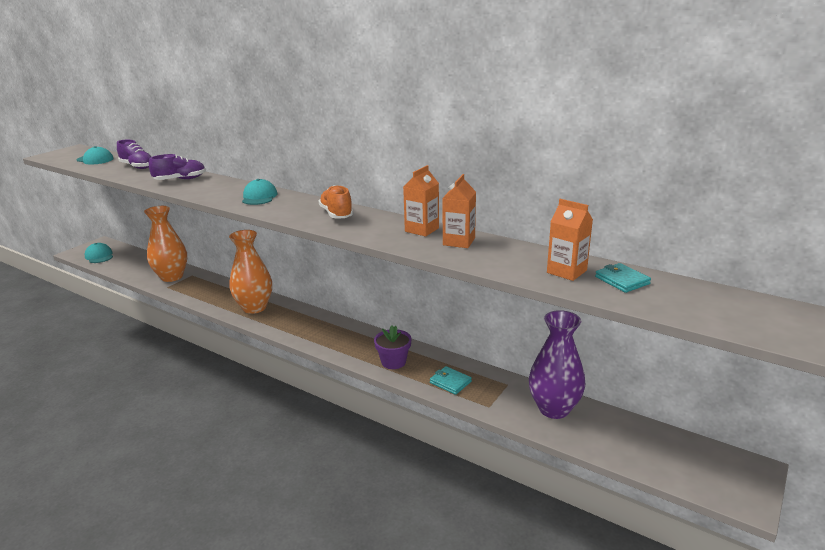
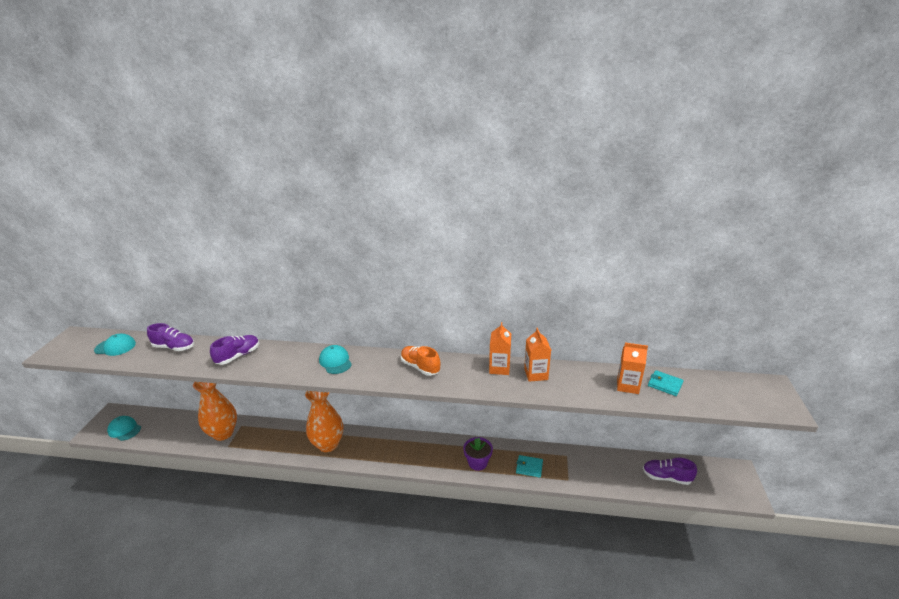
camera: 25 degrees left, 5 degrees up
(554, 409) = (607, 466): purple vase -> none
(629, 443) = (666, 477): none -> purple shoe

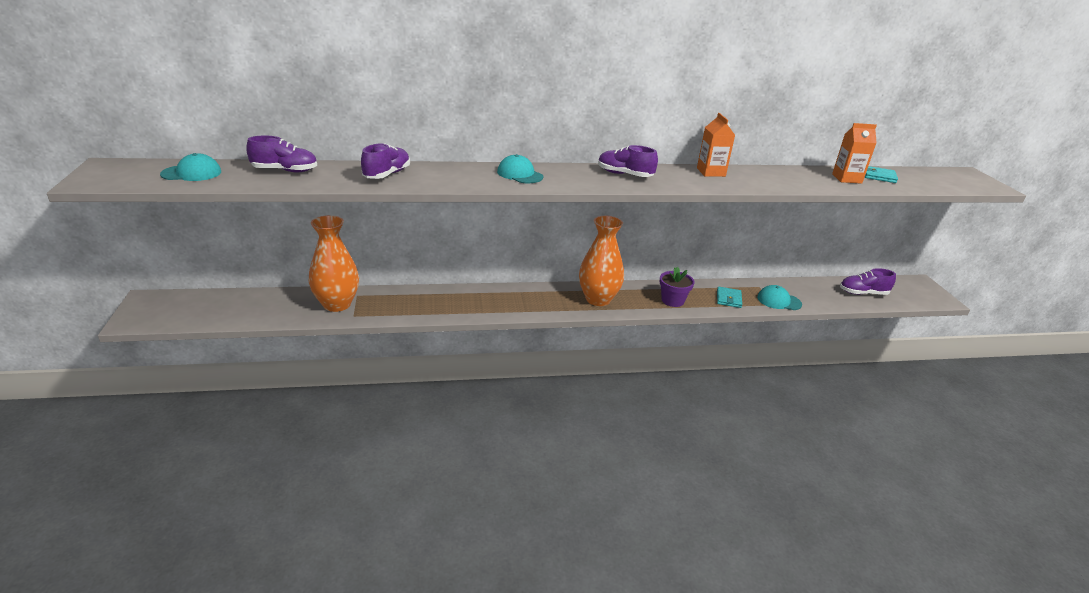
camera: 20 degrees left, 0 degrees up
(124, 429) = (182, 314): turquoise cap -> turquoise cap (779, 301)
(328, 444) = (487, 302): orange vase -> orange vase (598, 299)
(420, 367) = (624, 174): orange shoe -> purple shoe
(529, 467) = (728, 299): turquoise wallet -> turquoise wallet turned 75 degrees counterclockwise
(536, 374) = (752, 175): orange carton -> none

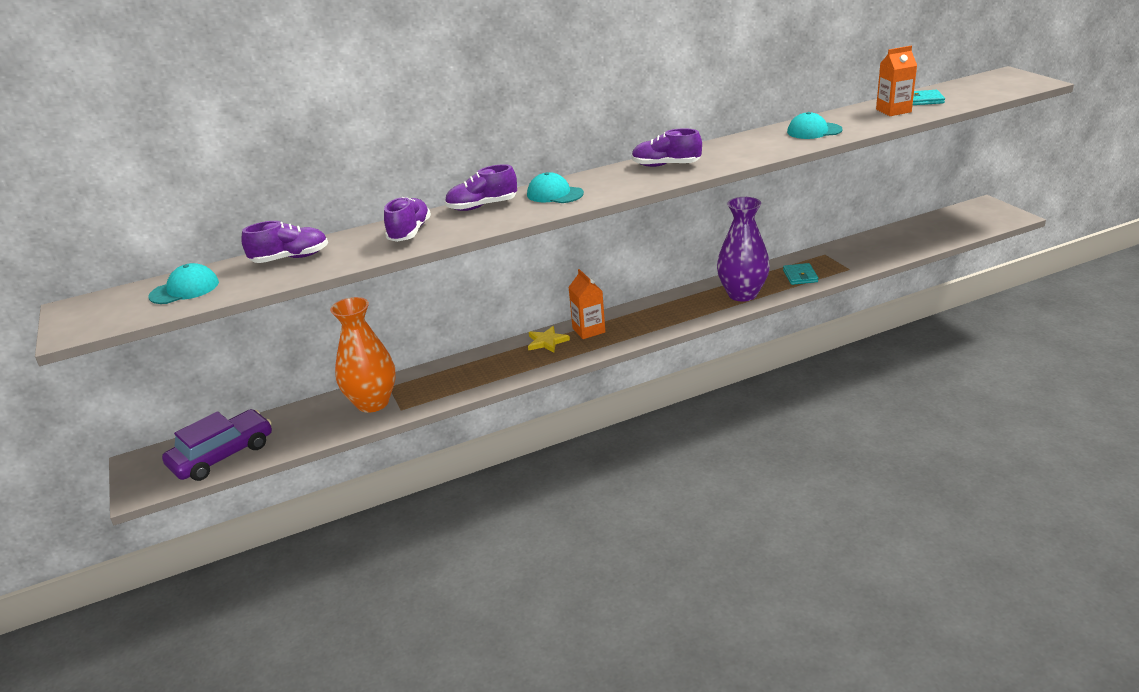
camera: 10 degrees left, 0 degrees up
(205, 312) = (222, 455): none -> purple car
(495, 295) = (547, 342): none -> yellow star
(598, 299) = (662, 315): orange vase -> none
(672, 300) = (742, 294): purple flower pot -> purple vase
(711, 172) = (753, 139): orange carton -> orange carton (588, 330)
(779, 301) = (852, 264): turquoise cap -> turquoise cap (814, 131)
(863, 293) = (933, 232): purple shoe -> purple shoe (482, 206)

